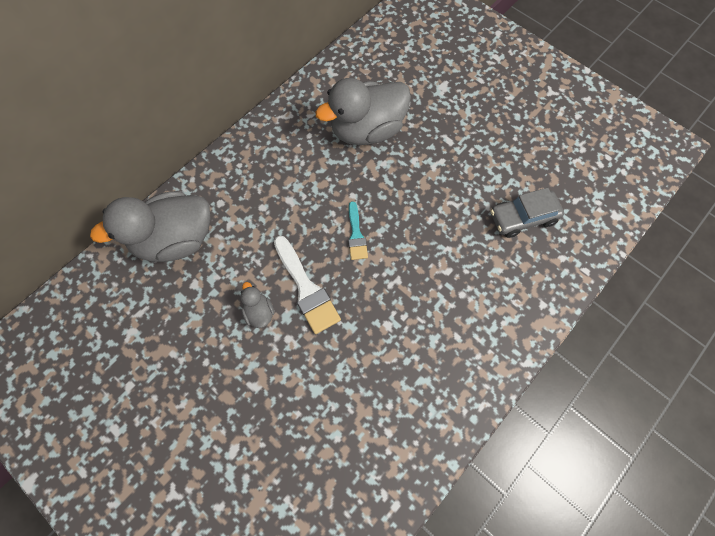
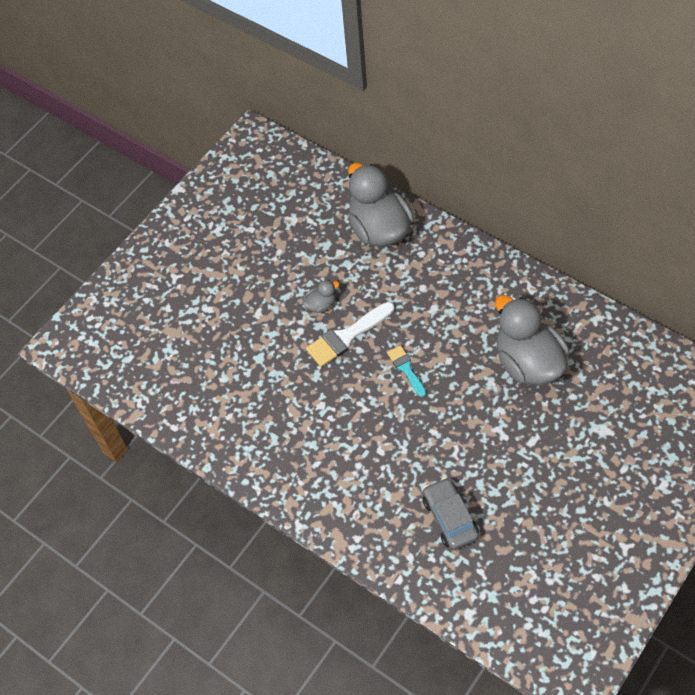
camera: 90 degrees right, 10 degrees down
(356, 235) = (406, 368): turquoise brush -> turquoise brush turned 75 degrees clockwise

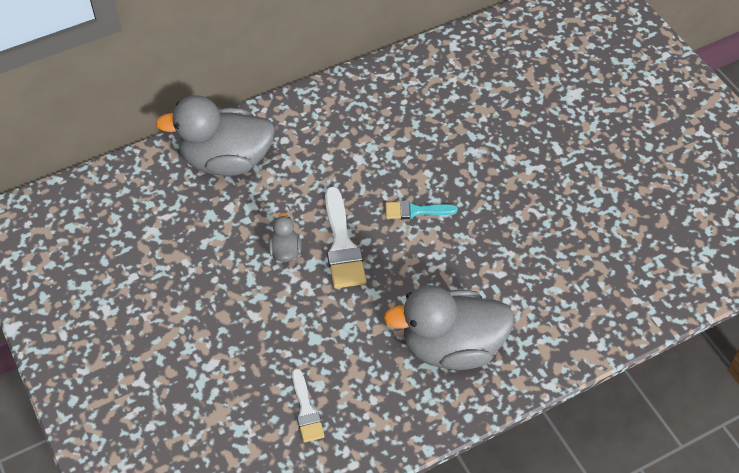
camera: 70 degrees left, 5 degrees down
(200, 380) = (306, 410): none -> white brush
(450, 518) = (608, 248): grey car -> none
(528, 362) = (469, 113): grey duck -> grey duck (451, 347)

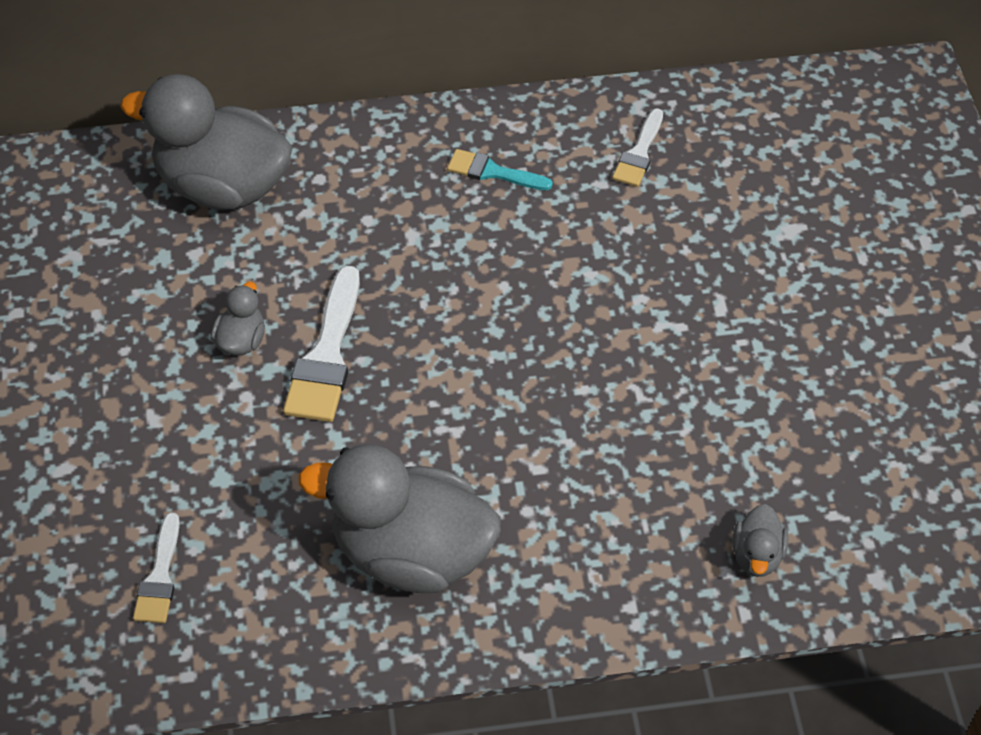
camera: 20 degrees right, 0 degrees up
(415, 211) = (457, 337): turquoise brush -> turquoise brush (492, 172)
(467, 73) = (639, 153): none -> white brush
(648, 285) = (757, 555): none -> grey duck

